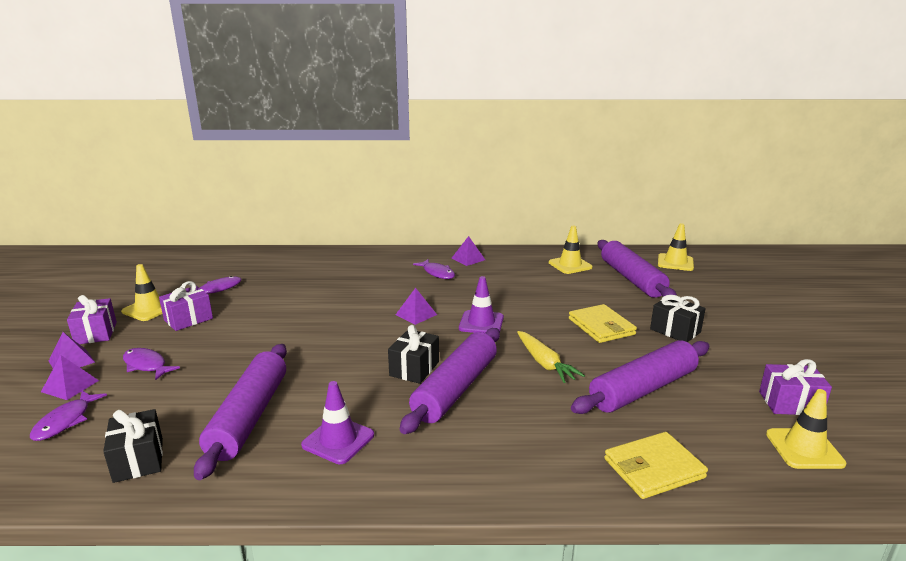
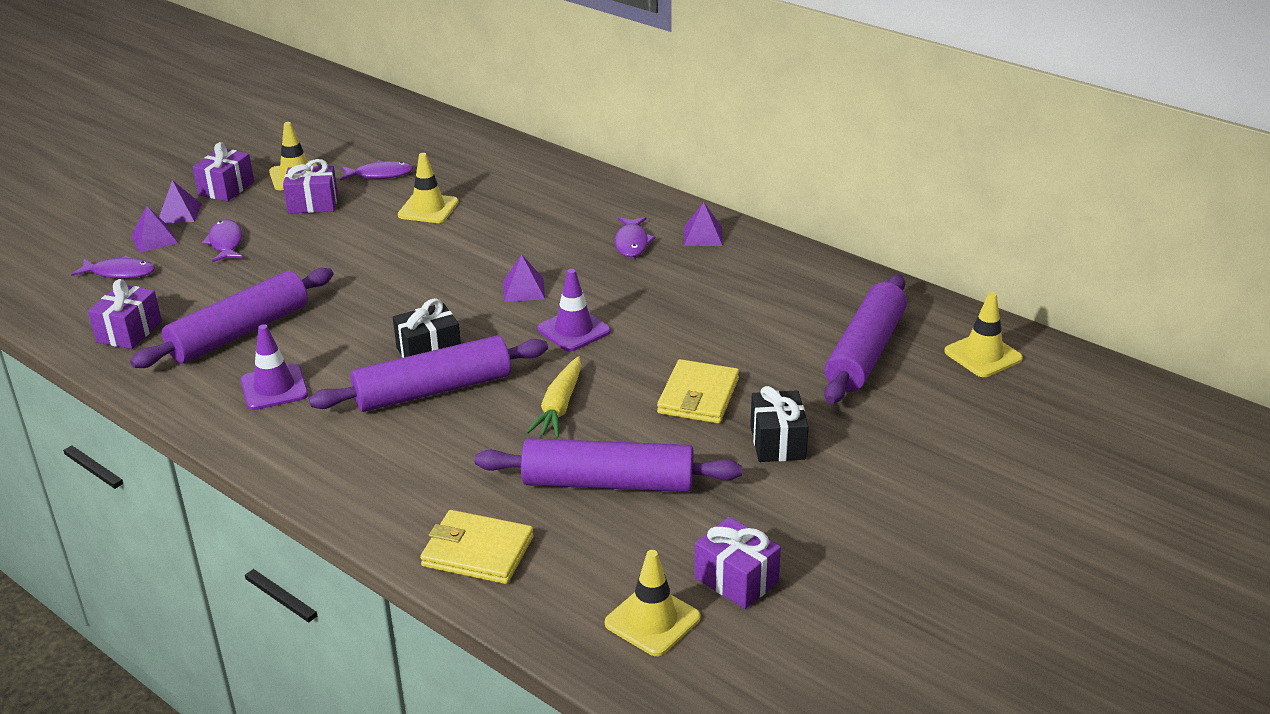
camera: 40 degrees right, 10 degrees up
(65, 421) = (120, 273): purple fish -> purple fish turned 135 degrees counterclockwise
(138, 460) = (129, 332): black gift -> purple gift
(570, 265) = (819, 298): yellow traffic cone -> yellow traffic cone (428, 209)

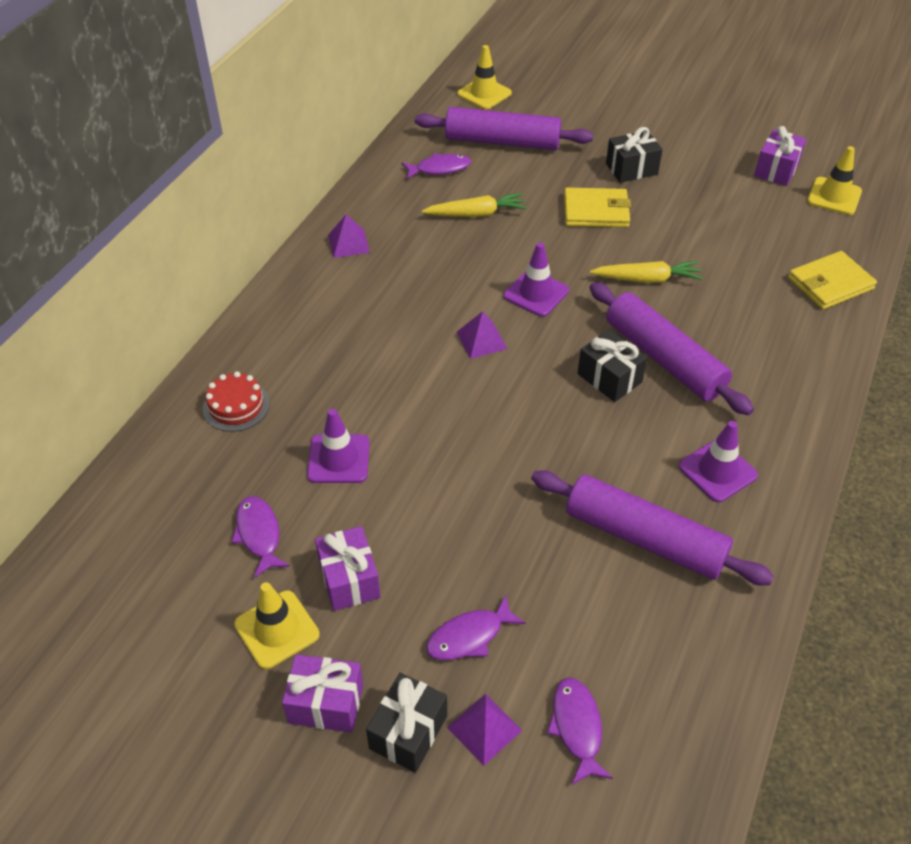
camera: 105 degrees left, 15 degrees up
(129, 332) = (689, 647): purple gift -> none
(179, 213) = (408, 732): purple pyramid -> black gift
(428, 209) = (338, 459): yellow traffic cone -> purple traffic cone
(477, 551) = (830, 283): yellow wallet -> yellow wallet turned 60 degrees clockwise
(514, 172) = (236, 406): none -> red cake
(608, 483) = (721, 237): purple rolling pin -> none
(632, 243) = (373, 285): purple fish -> purple fish (440, 169)
(724, 313) = (476, 214): none -> yellow carrot

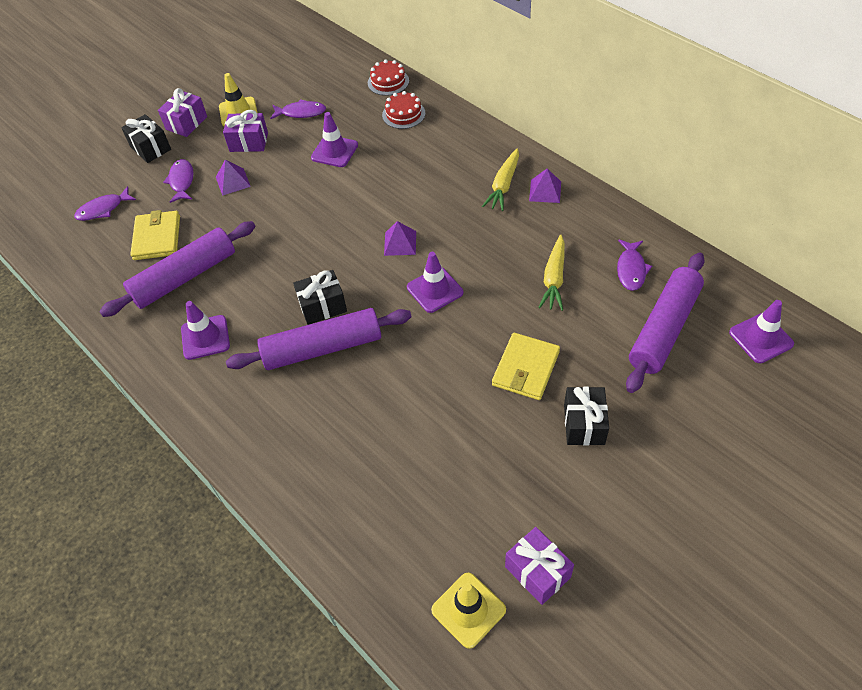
camera: 115 degrees right, 5 degrees up
(160, 447) = (388, 82): none -> red cake
(484, 94) = (761, 338): yellow traffic cone -> purple traffic cone
(484, 728) = (130, 175): purple pyramid -> purple pyramid (233, 181)
(577, 727) = (103, 209): purple fish -> purple fish turned 135 degrees clockwise
(647, 279) = (417, 372): yellow carrot -> yellow carrot (503, 185)
(830, 283) = (341, 523): yellow wallet -> yellow wallet (157, 238)

